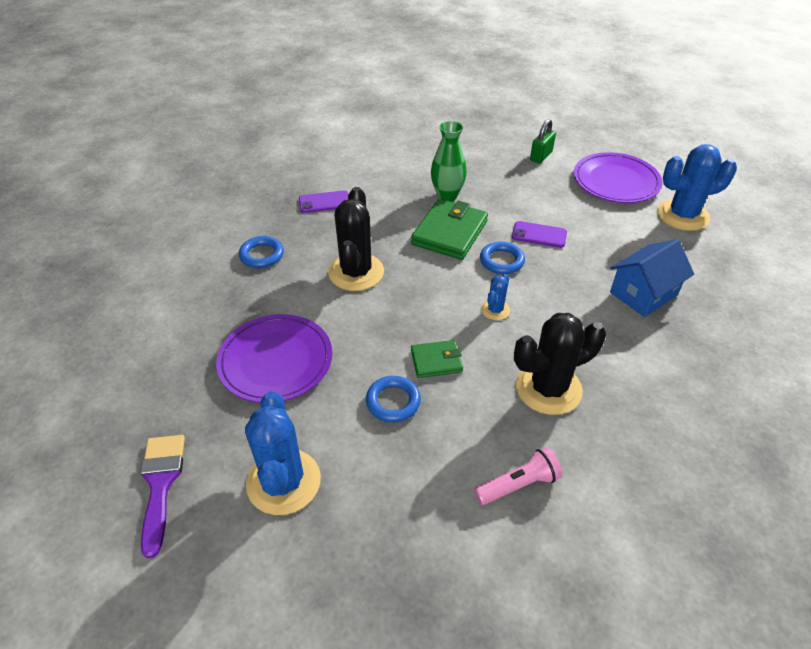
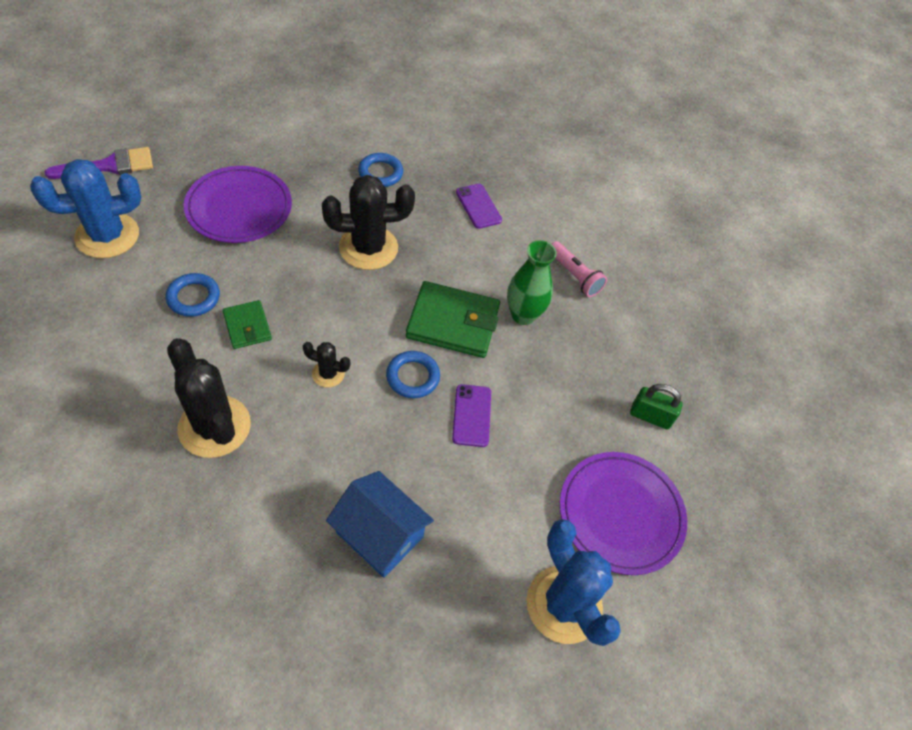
camera: 70 degrees right, 10 degrees up
(495, 310) = (328, 374): blue cactus -> black cactus
(518, 485) = (95, 402): pink flashlight -> pink flashlight (574, 276)

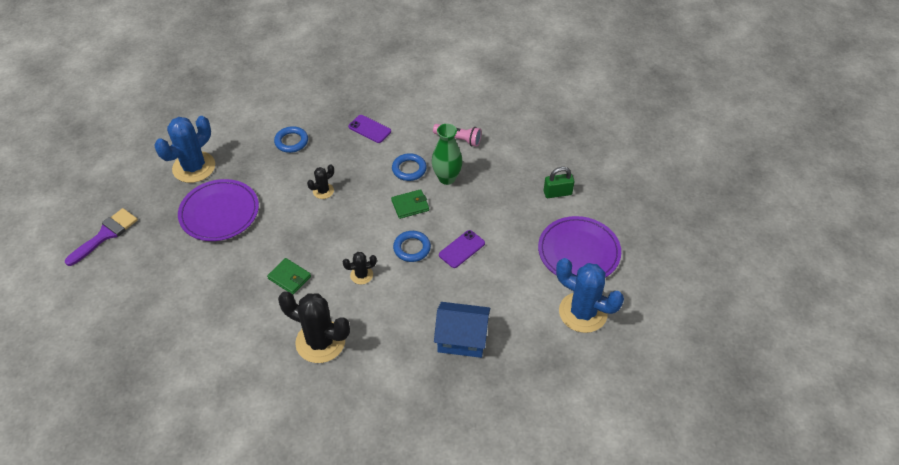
camera: 25 degrees left, 5 degrees down
(107, 236) = (148, 277): blue cactus -> blue cactus (194, 167)
(193, 297) = (240, 281): blue ring -> blue ring (409, 169)
(368, 248) = (323, 191): black cactus -> black cactus, size x0.49
(453, 323) = (410, 205): green wallet -> green wallet, size x0.56
(472, 415) = (462, 249): purple phone -> purple phone turned 75 degrees clockwise

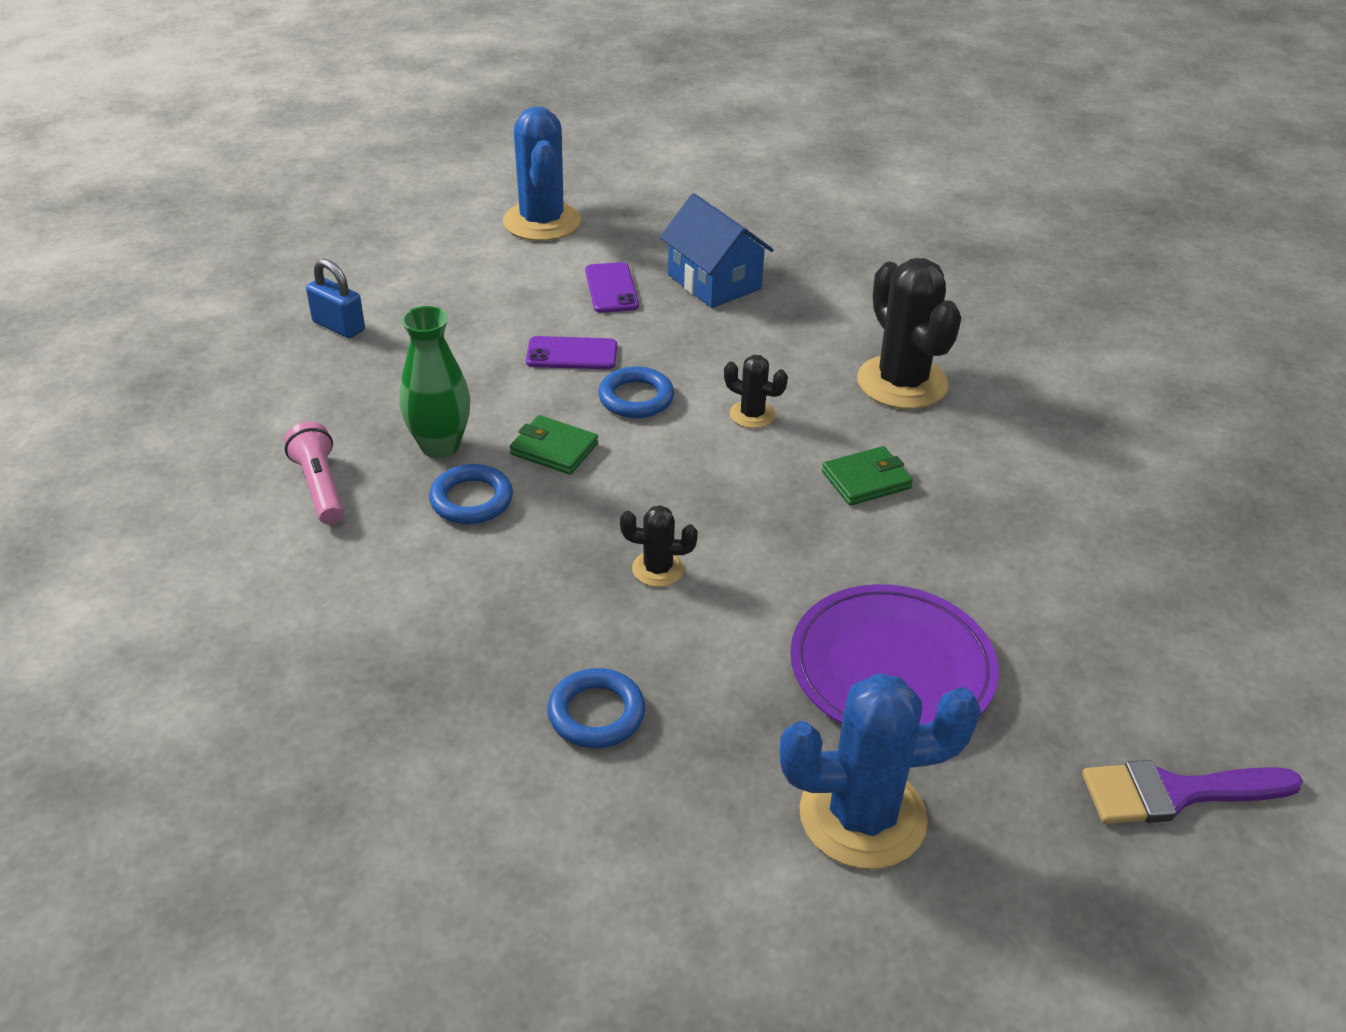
camera: 135 degrees left, 10 degrees down
(289, 278) = (866, 480): green wallet -> green wallet turned 75 degrees clockwise
(369, 129) = (422, 620): purple phone -> purple phone (611, 288)
(557, 193) = (338, 326): green padlock -> blue padlock
(578, 252) = (441, 263): purple plate -> none

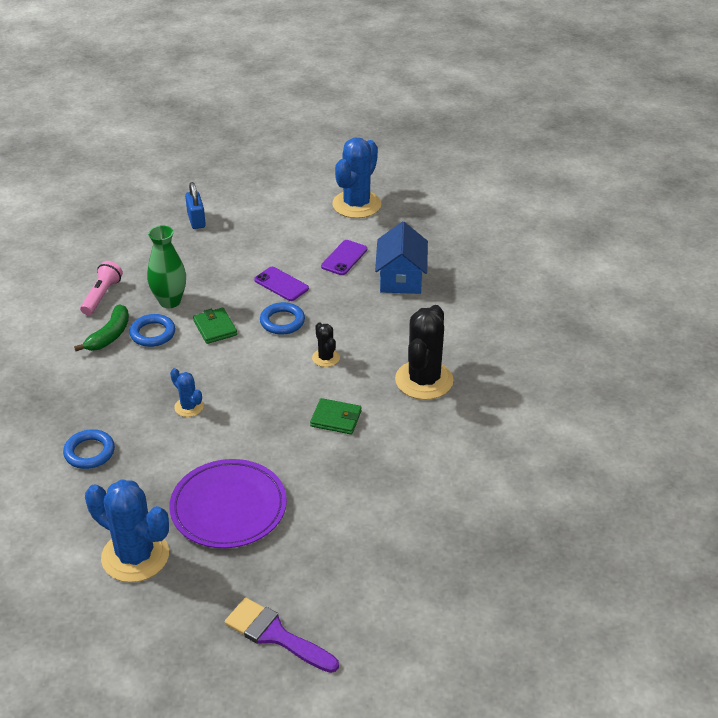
camera: 40 degrees right, 0 degrees up
(406, 535) = (109, 335): none -> green banana
(658, 569) = (189, 407): black cactus -> blue cactus

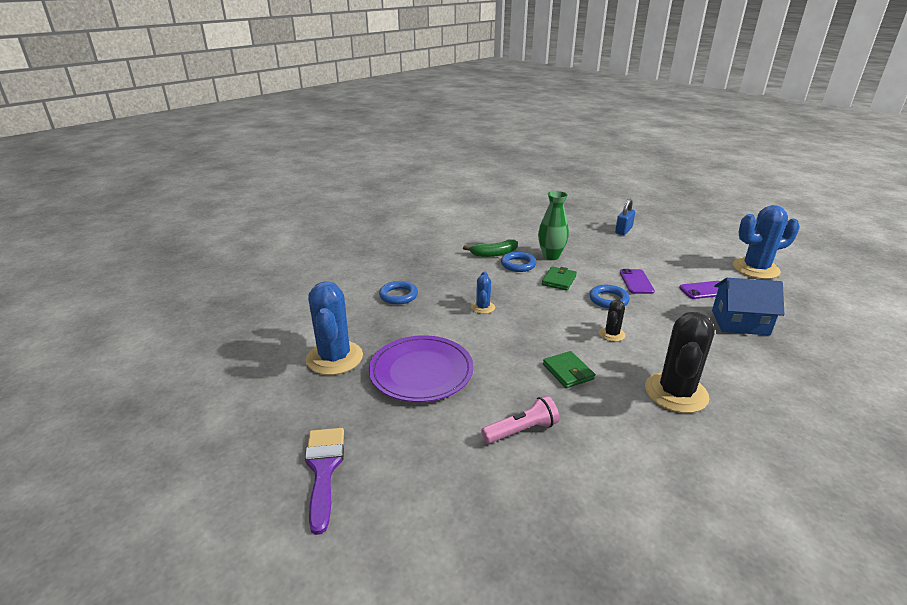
camera: 50 degrees right, 10 degrees down
(102, 296) = (517, 237): pink flashlight -> pink flashlight (521, 430)
(401, 278) = (740, 322): blue house -> blue house turned 45 degrees clockwise
(424, 380) = (676, 393): black cactus -> black cactus turned 45 degrees counterclockwise

